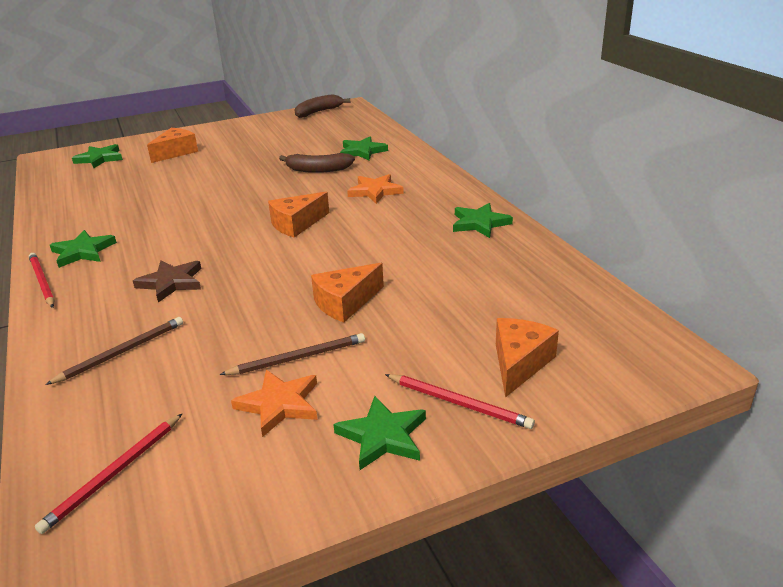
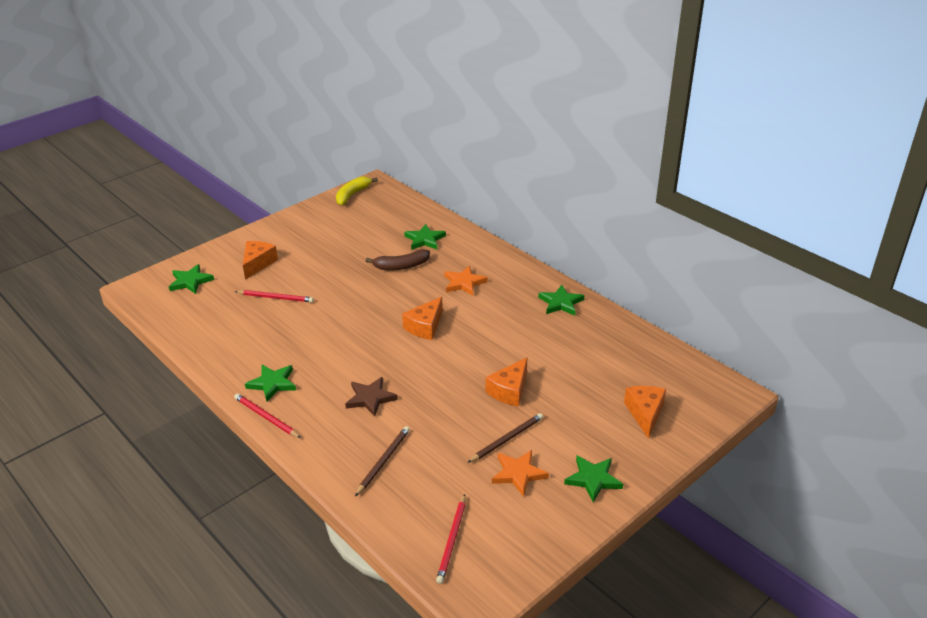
camera: 20 degrees left, 5 degrees up
(318, 112) = (352, 195): brown banana -> yellow banana
(459, 403) = (624, 448): red pencil -> red pencil (276, 298)

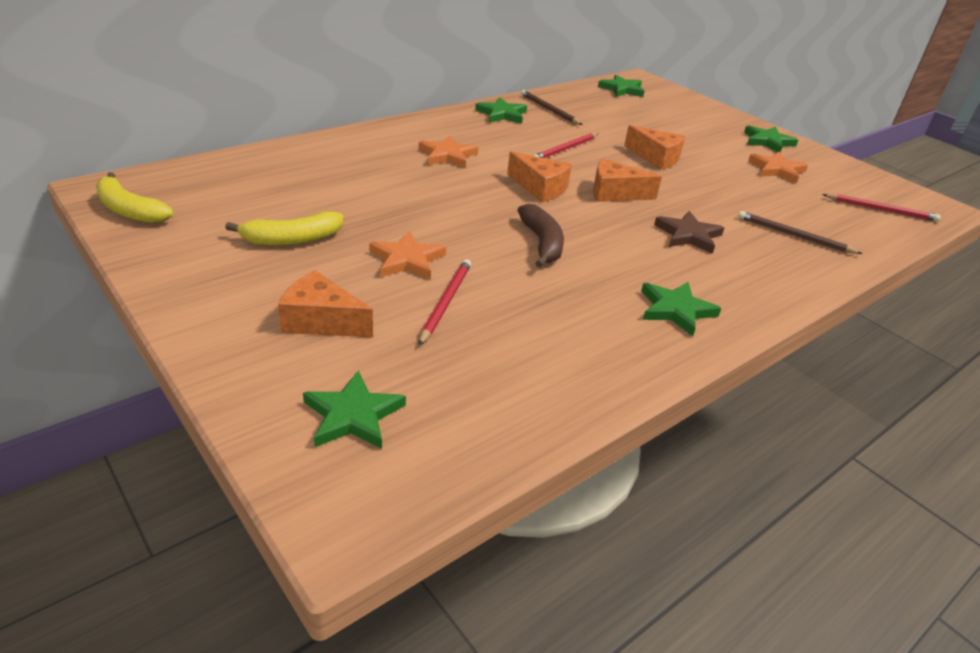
camera: 90 degrees left, 0 degrees up
(266, 417) = (751, 317): red pencil -> red pencil (565, 149)
(317, 281) = (407, 260): none -> orange star
(332, 243) = (292, 239): none -> yellow banana
(401, 266) = (390, 189): brown banana -> brown banana (542, 243)
(425, 239) = (326, 167): green star -> green star (622, 89)
(507, 439) = (731, 168): brown pencil -> brown pencil (549, 110)
(645, 413) = (675, 110): orange cheese -> orange cheese (615, 193)

